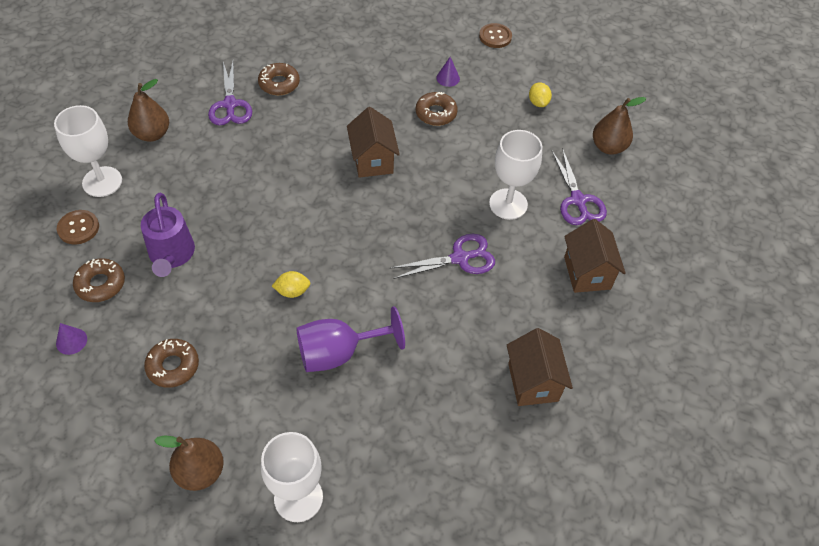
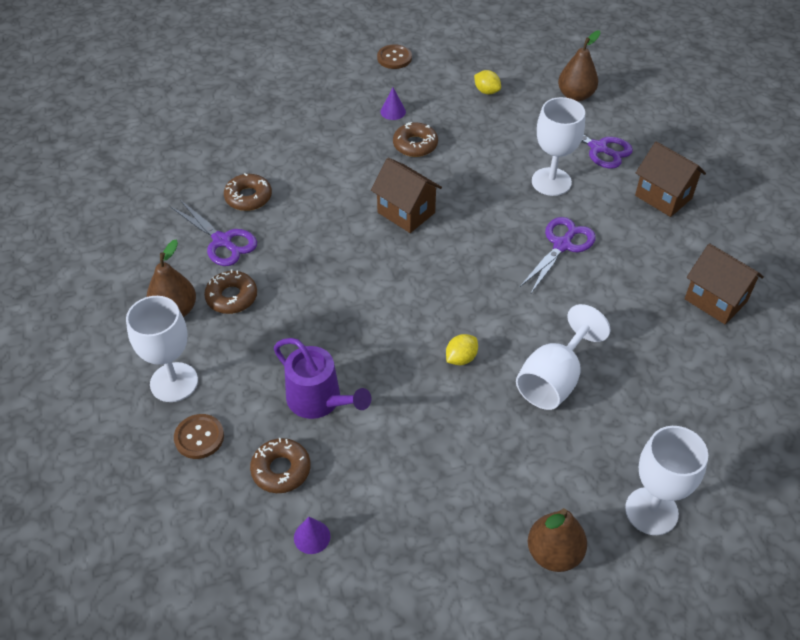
camera: 35 degrees left, 5 degrees down
(173, 366) = (430, 489): brown donut -> brown donut (232, 297)
(338, 353) = (553, 380): purple goblet -> white goblet

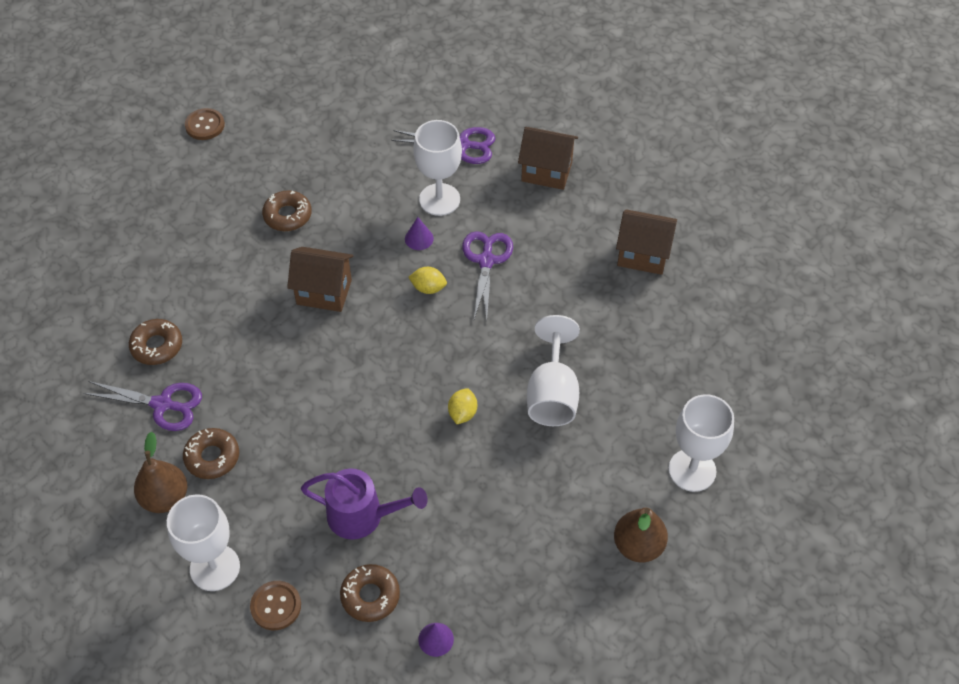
camera: 30 degrees left, 5 degrees up
(393, 111) = (242, 187): purple cone -> purple cone (419, 238)
(486, 91) = (321, 126): yellow lemon -> yellow lemon (428, 288)
(575, 95) = (409, 96): brown pear -> none

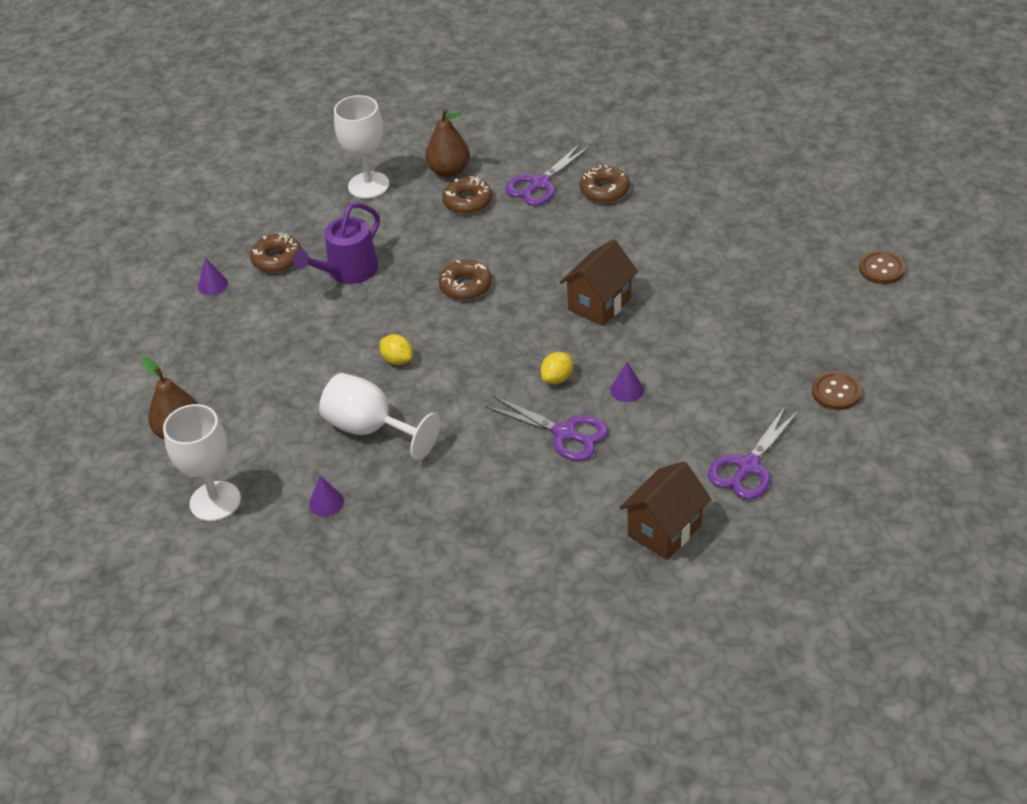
camera: 120 degrees right, 10 degrees down
(276, 606) = (311, 209): brown button -> brown button (836, 392)
(287, 215) = (715, 301): brown donut -> brown donut (465, 286)
(439, 199) = (673, 422): white goblet -> none
(643, 255) = (488, 571): brown house -> none
(645, 387) = (326, 502): none -> purple cone

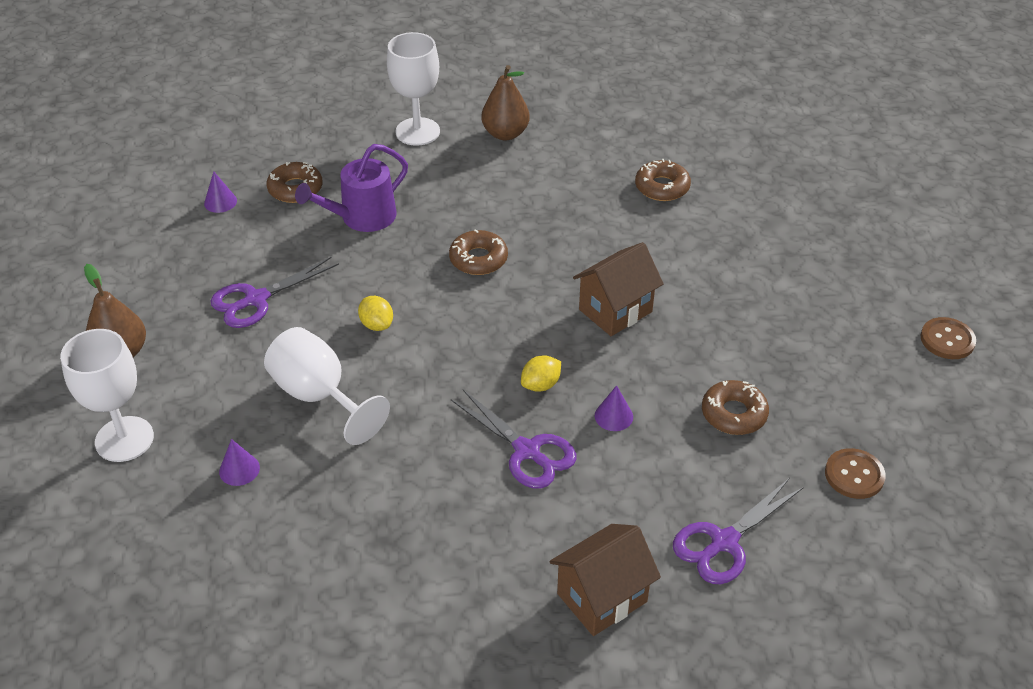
camera: 10 degrees right, 0 degrees up
(467, 201) = (513, 169): brown donut -> brown donut (734, 414)
(540, 184) = (595, 166): purple scissors -> purple scissors (256, 299)

